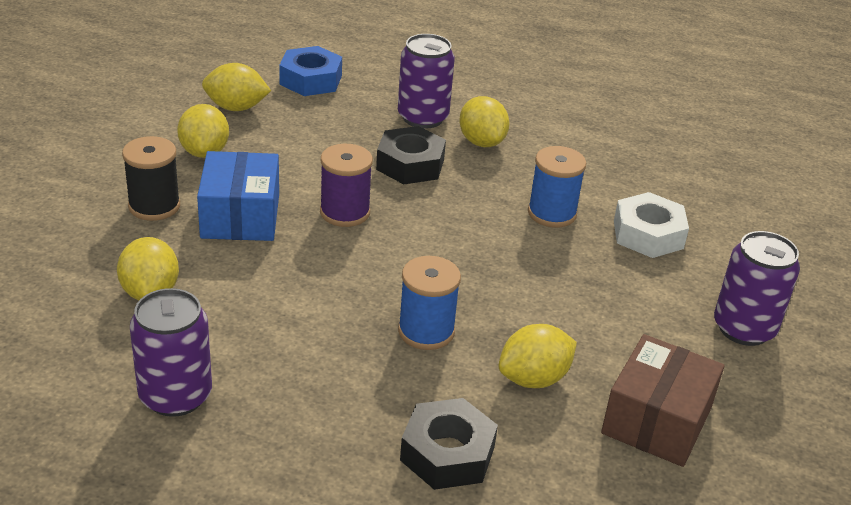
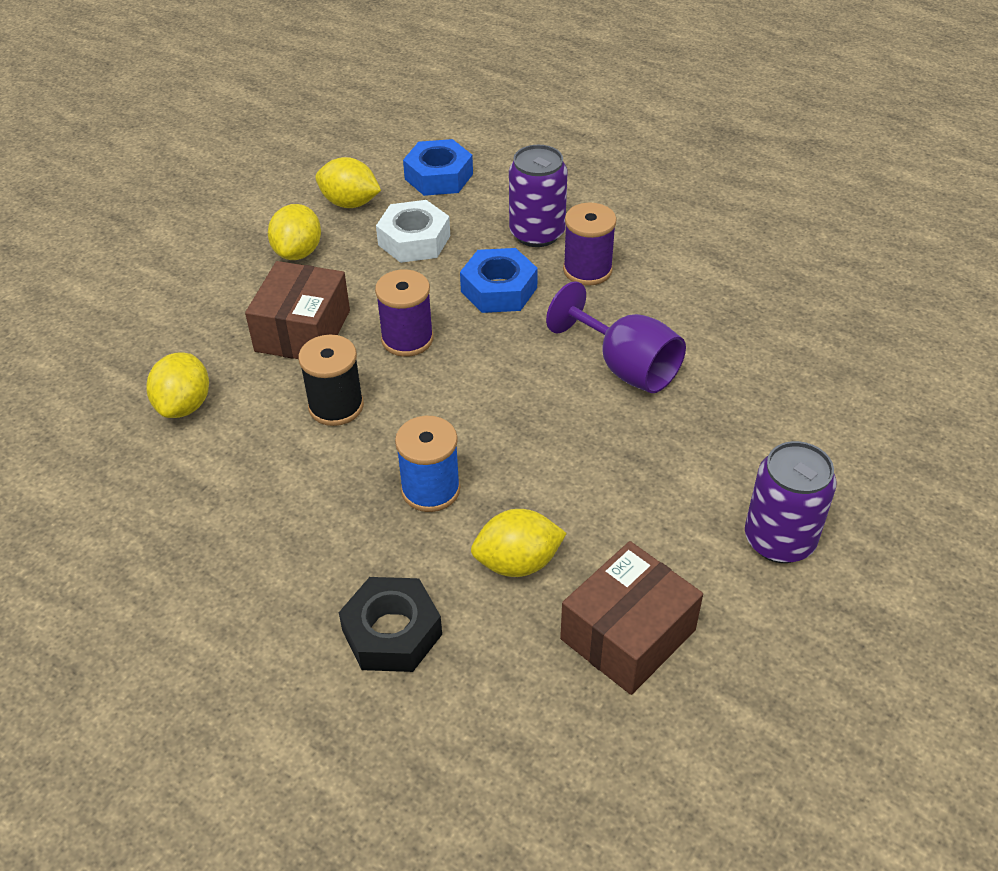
camera: 20 degrees right, 10 degrees up
(154, 206) = (226, 309): black spool -> black spool (336, 406)
(175, 395) = (162, 522): purple can -> none
(240, 216) = (303, 331): blue box -> brown box
(410, 164) = (499, 289): black nut -> blue nut
(481, 142) = (587, 270): yellow lemon -> purple spool
(552, 213) = (625, 367): blue spool -> purple goblet
(648, 234) = (722, 407): white nut -> white nut (414, 240)

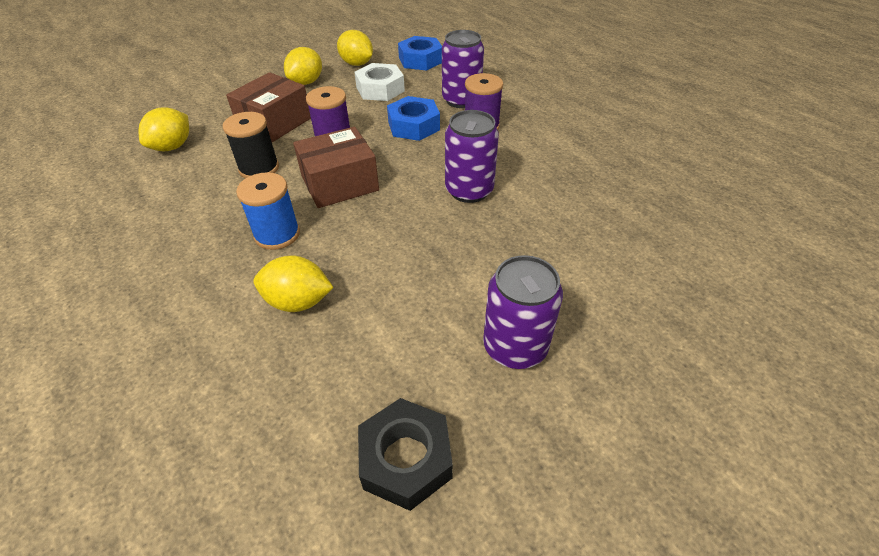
camera: 20 degrees right, 0 degrees up
(392, 632) = (173, 324): black nut -> black nut (406, 459)
(625, 367) = (469, 190): purple goblet -> purple can
(628, 634) = (341, 384): brown box -> brown box (340, 183)

